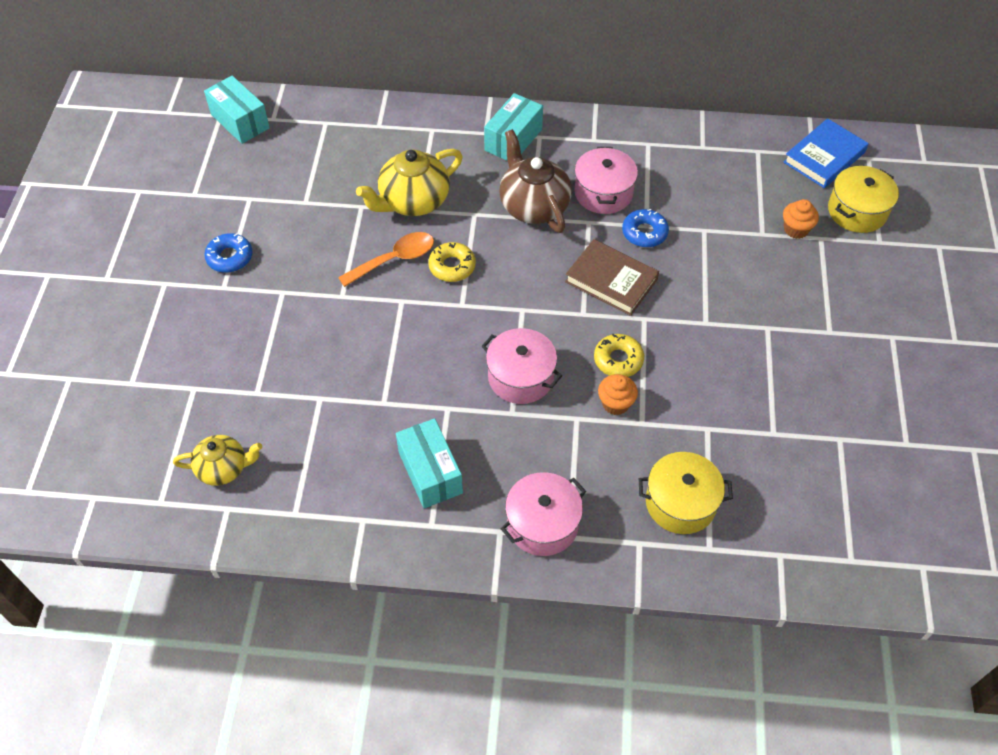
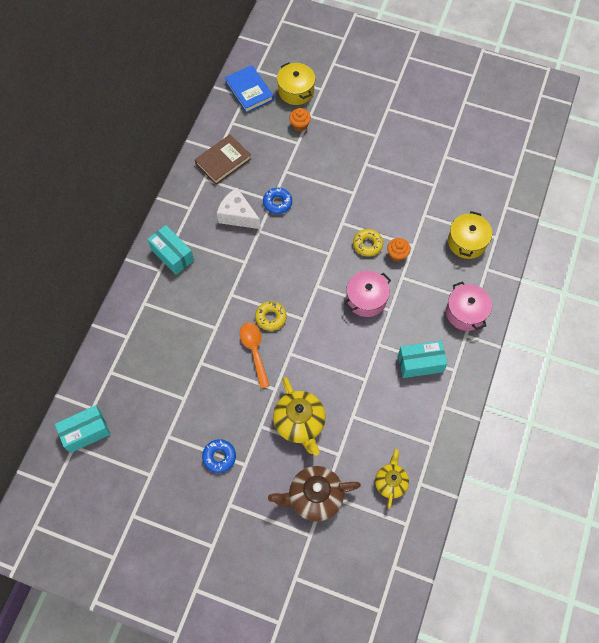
camera: 75 degrees left, 10 degrees up
(413, 201) = (207, 329): yellow teapot -> yellow teapot (300, 423)
(533, 206) = (235, 258): brown teapot -> brown teapot (314, 497)
(603, 193) = (237, 216): pink pot -> white cheese
(611, 281) = (309, 231): brown book -> brown book (223, 161)

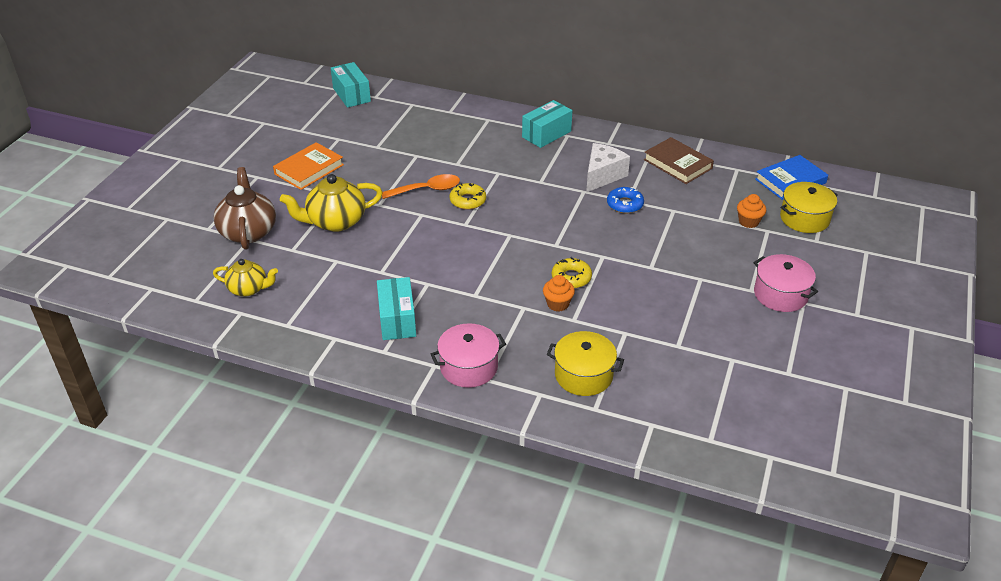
camera: 90 degrees right, 25 degrees down
(219, 457) = (309, 169): blue donut -> orange book
(366, 299) = (491, 275): pink pot -> pink pot (780, 294)

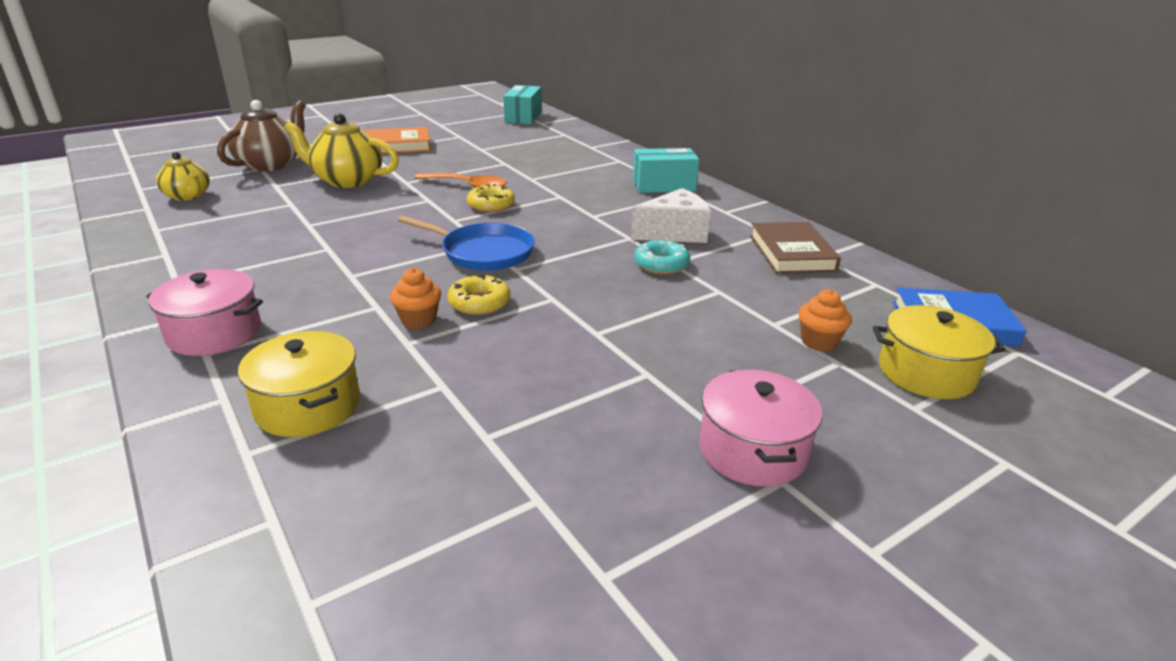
camera: 35 degrees right, 10 degrees down
(397, 319) = (243, 263): turquoise box -> none
(521, 242) = (483, 252): none -> blue pan
(625, 204) = (661, 264): blue donut -> turquoise donut

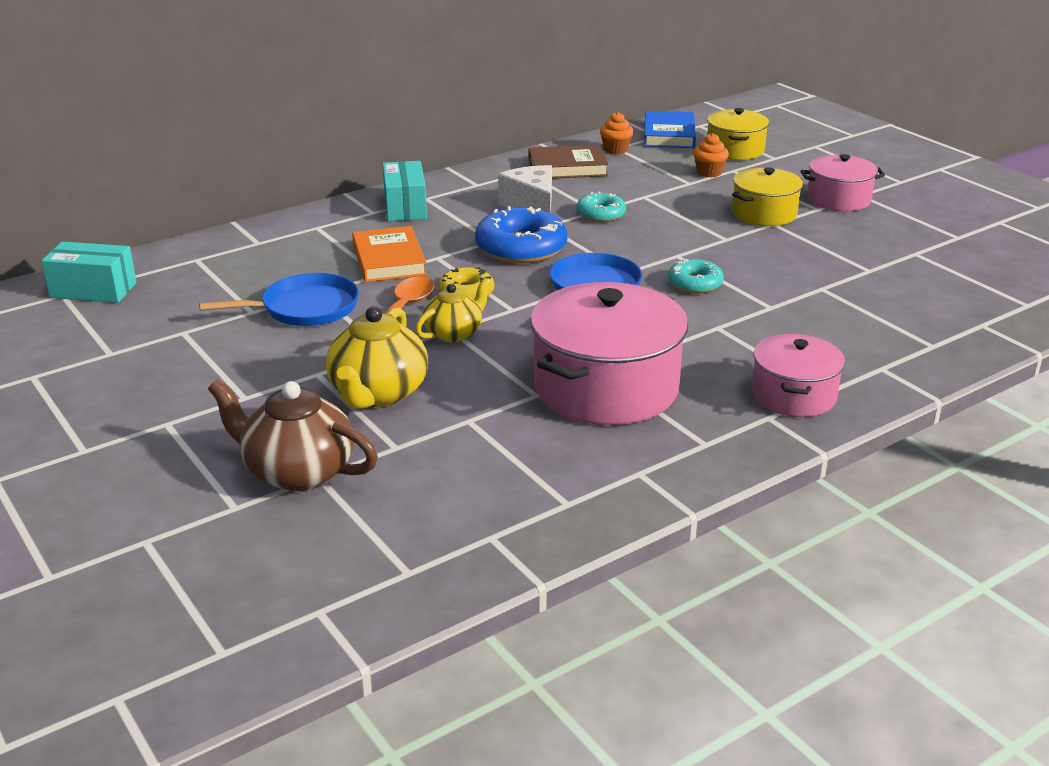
camera: 90 degrees left, 0 degrees up
(188, 196) = (442, 512): yellow teapot -> yellow teapot (454, 333)
(299, 249) = (606, 387): none -> pink pot
(308, 406) = (871, 333): yellow pot -> yellow pot (764, 213)
(397, 145) = (220, 376): orange book -> orange book (389, 260)
(418, 320) = (733, 306): orange cupcake -> orange cupcake (615, 150)
(479, 303) = (695, 283): yellow donut -> turquoise donut
(481, 161) = (305, 308): none -> blue pan
(576, 226) = (521, 248): none -> blue donut

